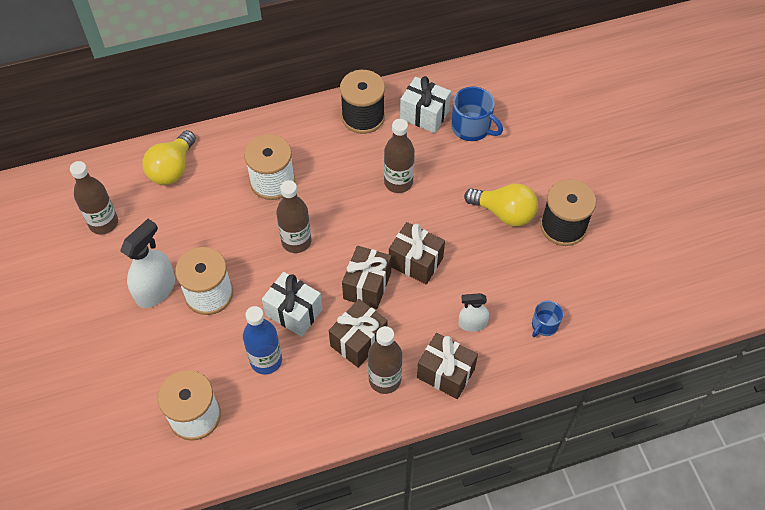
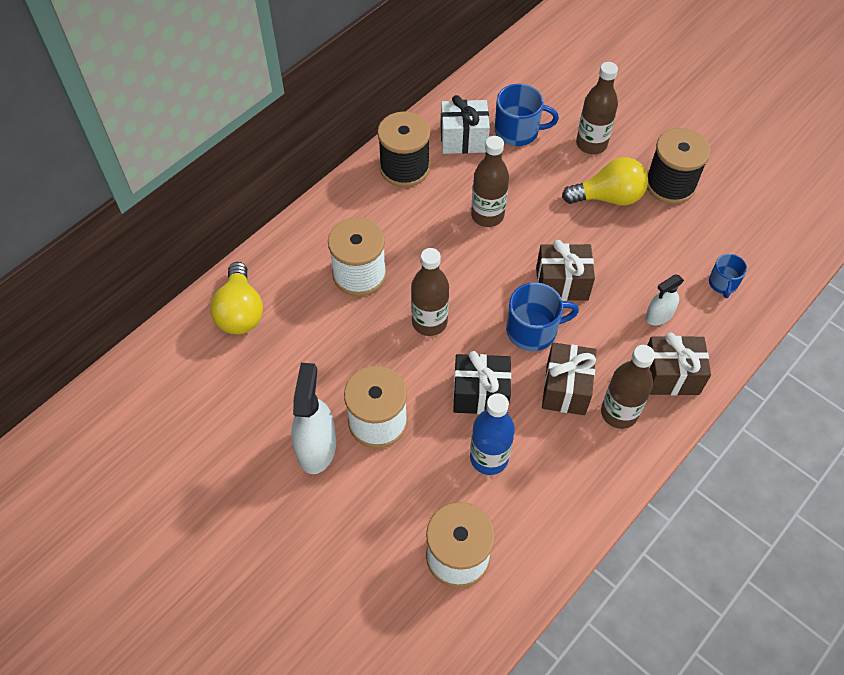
camera: 30 degrees left, 0 degrees up
(103, 223) = (204, 406): brown bottle -> brown bottle (591, 144)
(294, 312) = (480, 394): white gift -> black gift
(367, 286) = (533, 330): brown gift -> blue mug

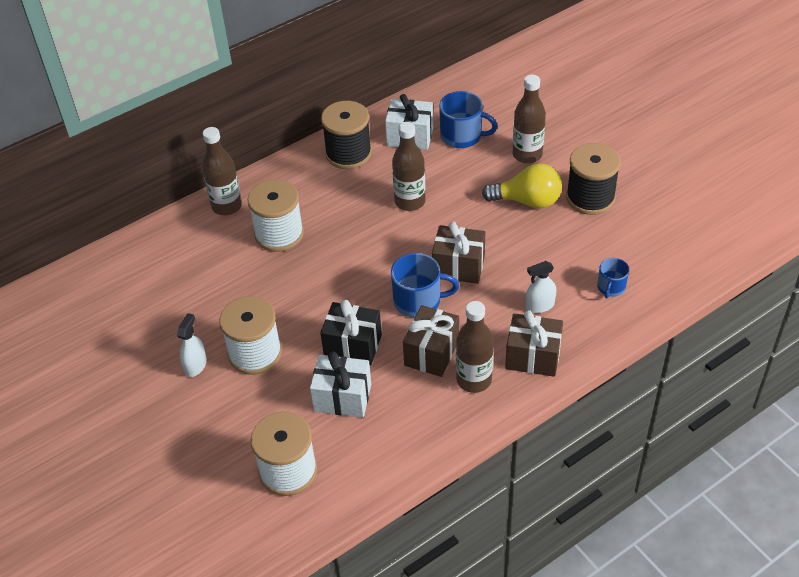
camera: 15 degrees right, 10 degrees down
(240, 312) = (166, 249): yellow light bulb -> none
(316, 447) = (195, 365): white spray bottle -> white spray bottle, size x0.59
(429, 322) = (327, 281): brown bottle -> brown bottle (227, 206)
(489, 458) = (342, 397): blue bottle -> white gift

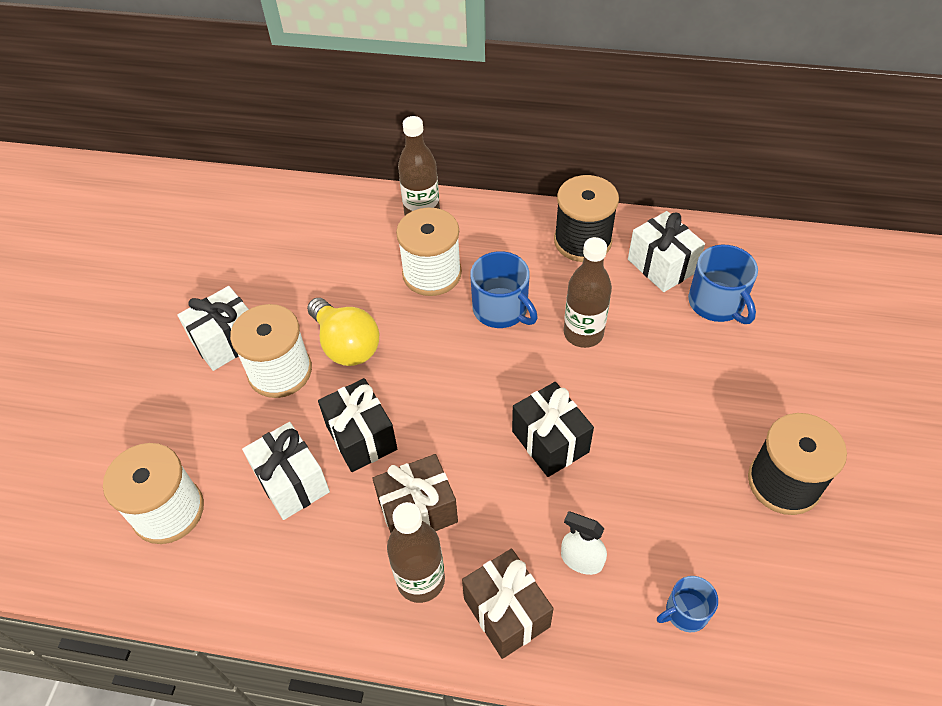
camera: 45 degrees right, 5 degrees up
(195, 365) = (227, 341): white spray bottle -> white gift
(418, 301) = (470, 444): blue mug -> blue mug (501, 309)
(458, 266) = (550, 441): brown gift -> black gift
(527, 155) = (765, 376): brown bottle -> none
(527, 201) = (705, 428): yellow light bulb -> yellow light bulb (346, 345)

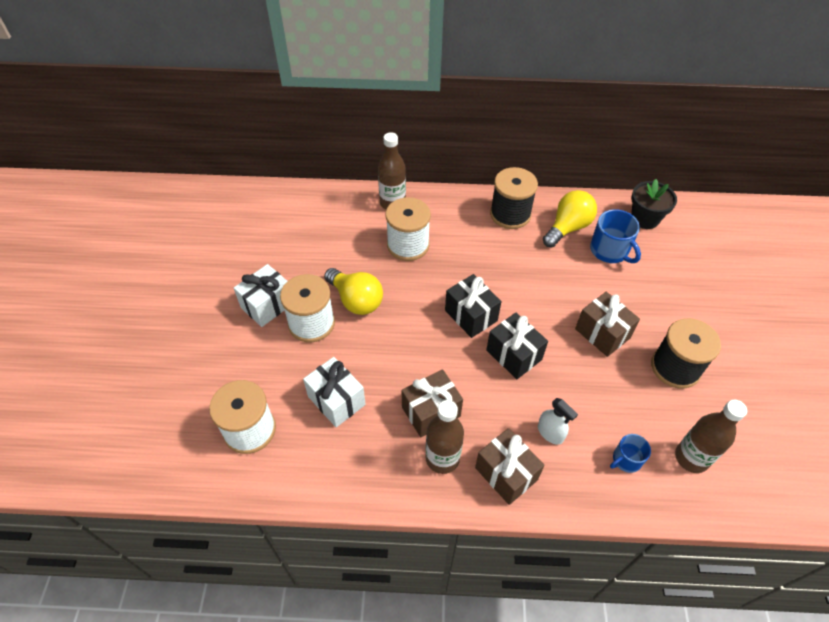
camera: 10 degrees left, 0 degrees up
(361, 437) = (380, 364): black gift -> black gift (471, 315)
(501, 309) = (462, 266): blue mug -> none
(581, 560) = (550, 433): white spray bottle -> white spray bottle turned 150 degrees counterclockwise
(583, 333) = (522, 278): brown bottle -> brown bottle (691, 458)
(661, 266) = (568, 228): white gift -> yellow light bulb
(684, 422) = (602, 333): none -> brown gift
(777, 261) = (645, 218): none -> black flower pot

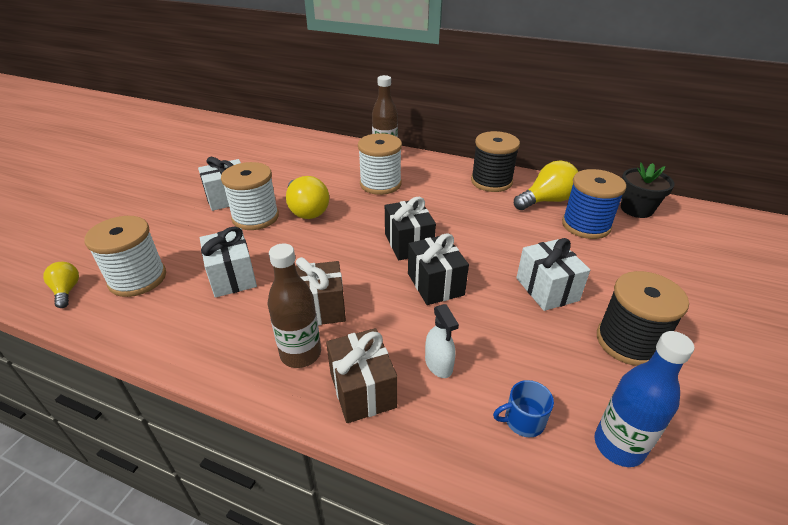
camera: 20 degrees right, 15 degrees down
(192, 464) = (67, 291): none -> yellow light bulb
(602, 333) = (547, 289): brown gift -> white gift
(610, 251) = (586, 225): blue mug -> blue spool
(691, 458) = (618, 446): brown bottle -> blue bottle

